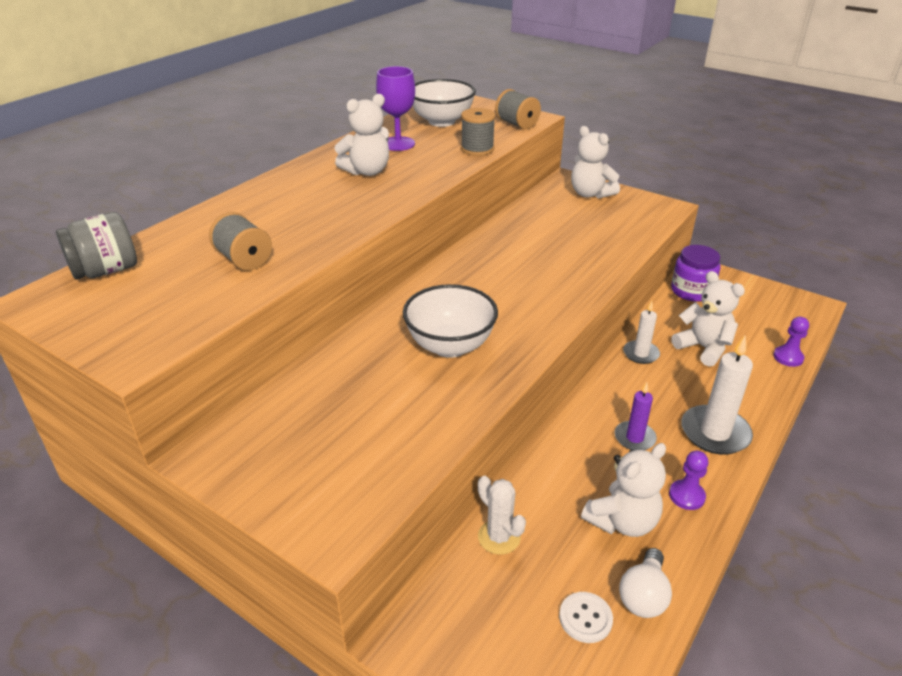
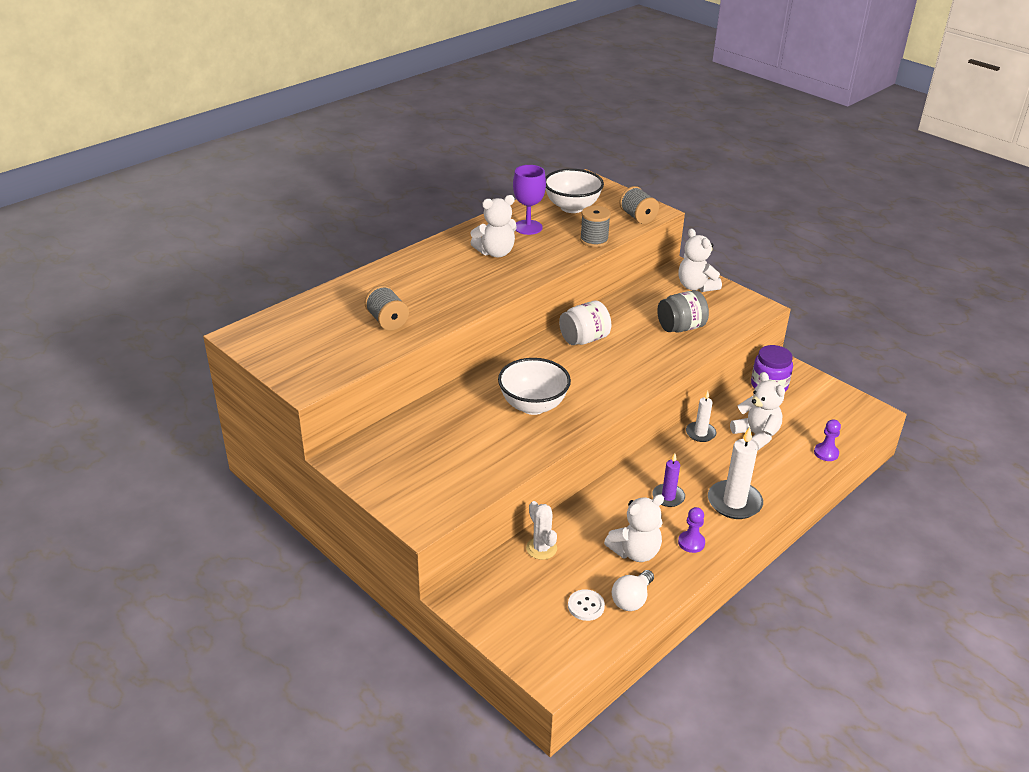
camera: 10 degrees right, 0 degrees up
(106, 271) = (288, 318): grey jar -> grey jar (680, 327)
(487, 261) = (584, 339): none -> white jar

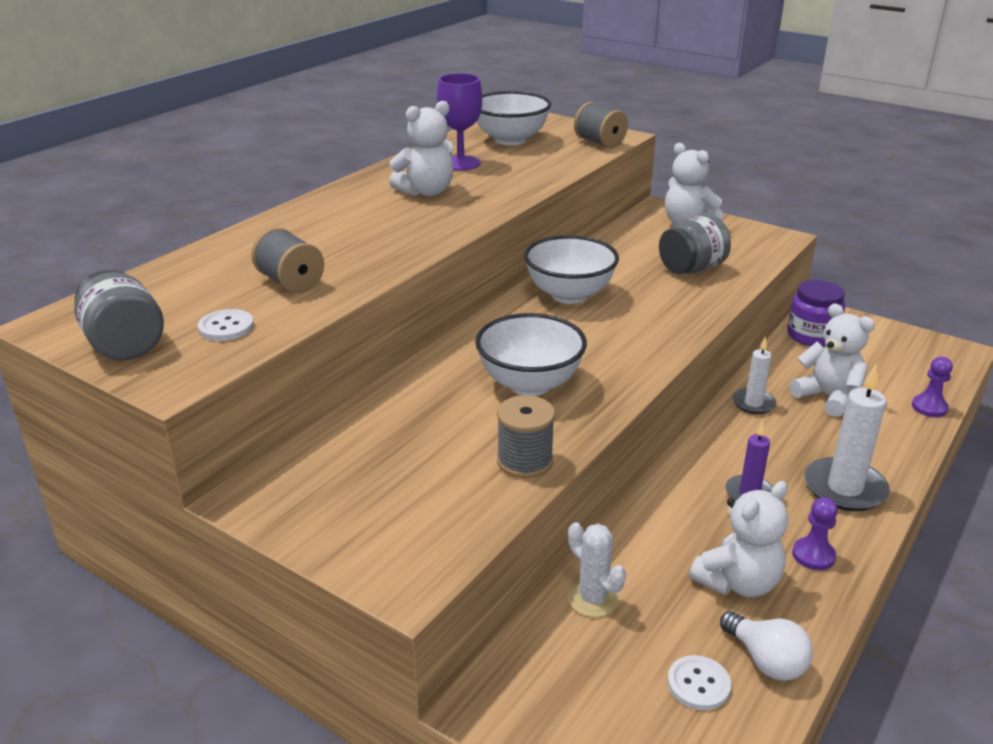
camera: 10 degrees left, 5 degrees down
(281, 356) = (125, 345): none -> grey jar
(342, 351) = (226, 327): none -> white button
(584, 339) = (569, 295): white jar -> white bowl
(594, 240) = (554, 169): grey spool -> grey spool (525, 461)
(632, 599) = (766, 661): white light bulb -> white light bulb turned 60 degrees counterclockwise

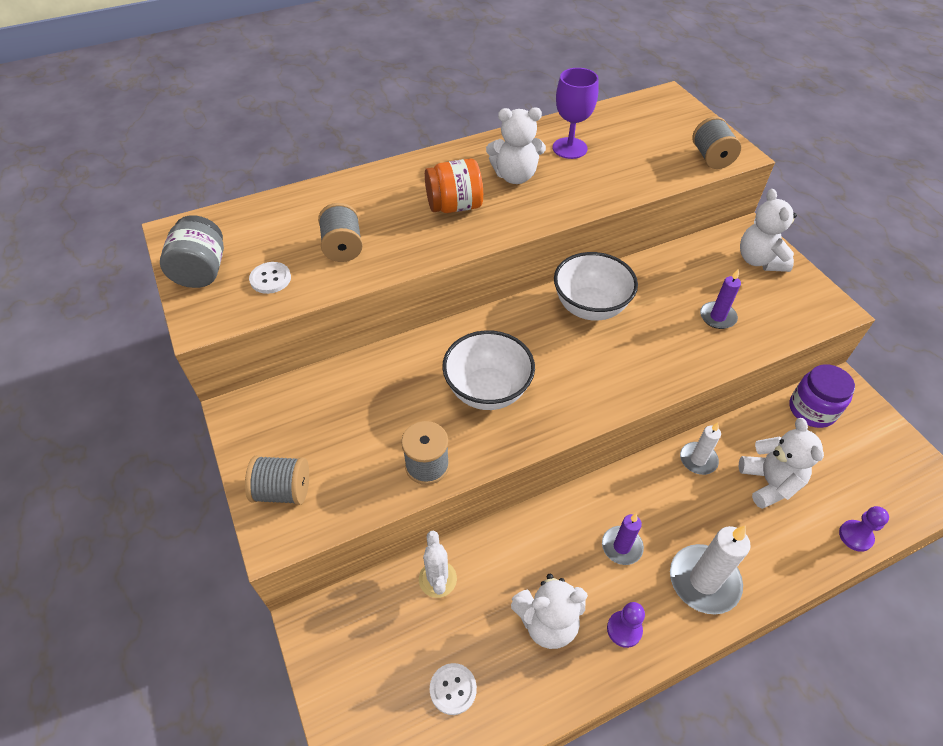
camera: 30 degrees right, 20 degrees up
(376, 543) = (283, 490): none -> grey spool
(385, 225) = (454, 206): none -> orange jar
(510, 140) = (635, 130): white bowl -> none
(691, 269) = (717, 317): grey jar -> purple candle
(766, 661) = (513, 698): white light bulb -> none

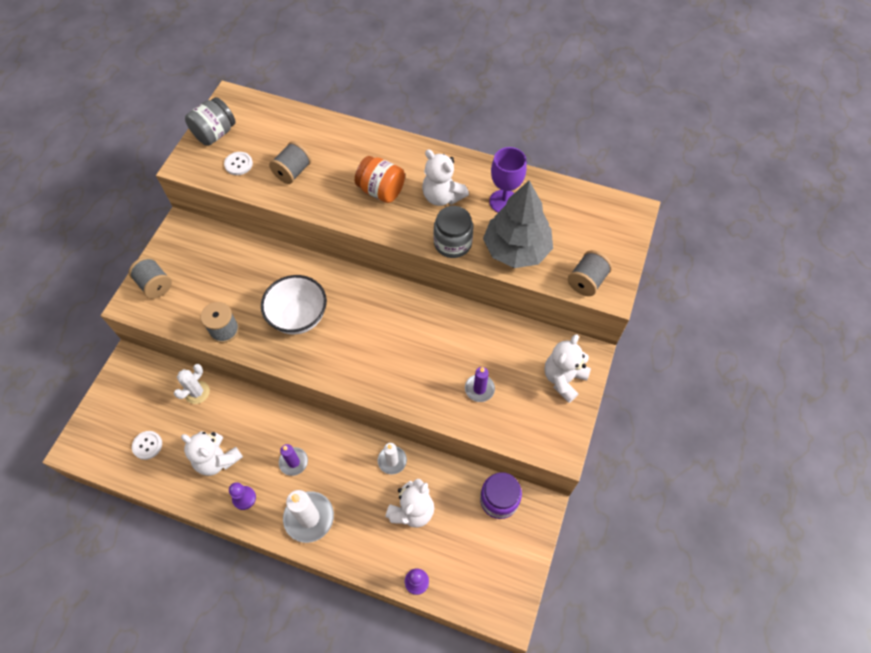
camera: 45 degrees right, 10 degrees up
(576, 202) = (452, 243): none -> grey jar
(590, 307) = (415, 317): white bowl -> none
(630, 172) = (516, 249): none -> grey tree

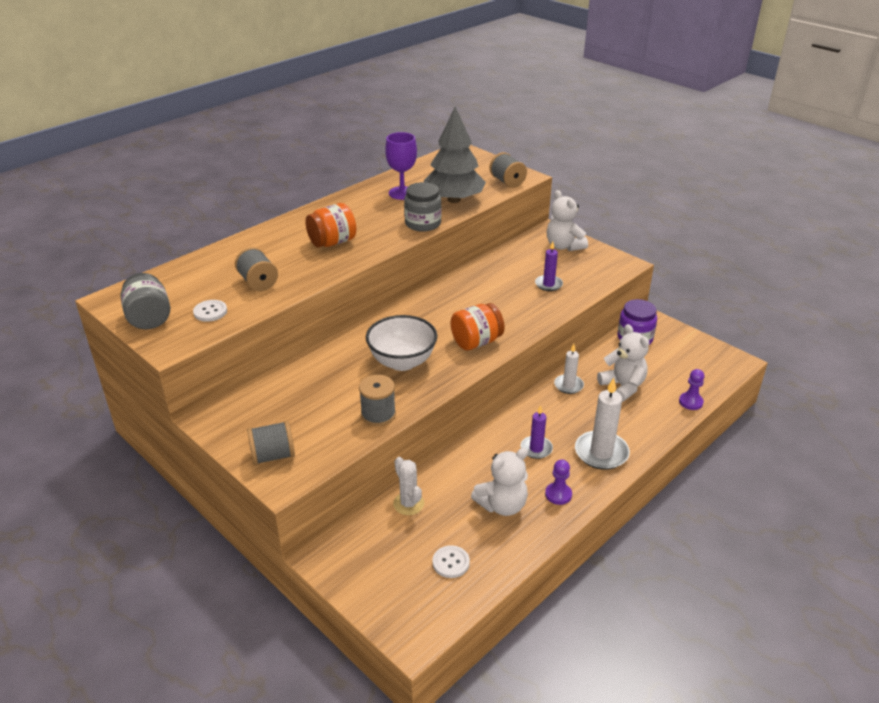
camera: 65 degrees left, 25 degrees down
(352, 362) = (476, 342): none -> orange jar
(442, 196) = (369, 216): white teddy bear -> none

